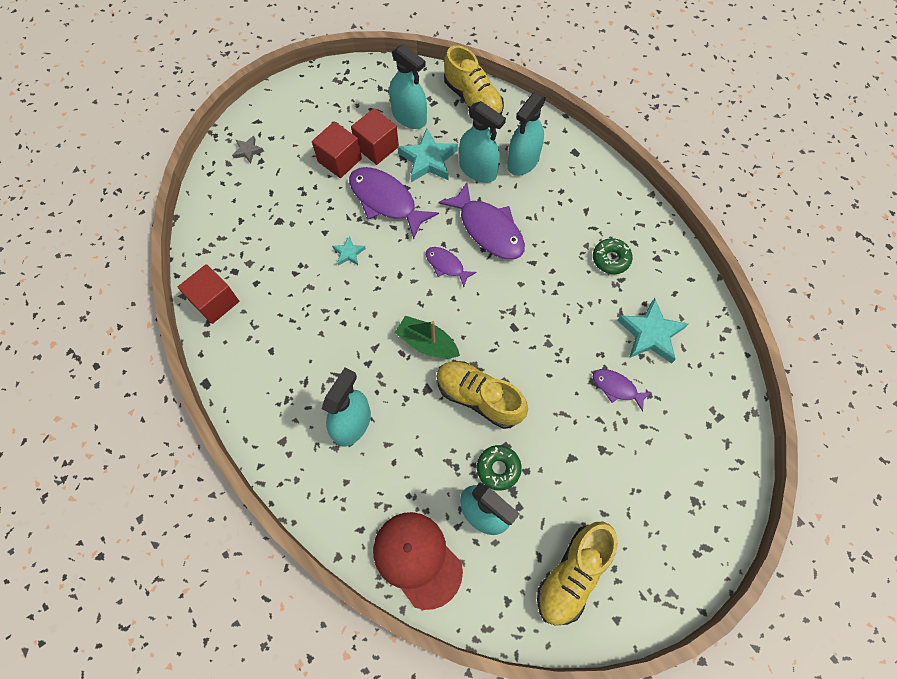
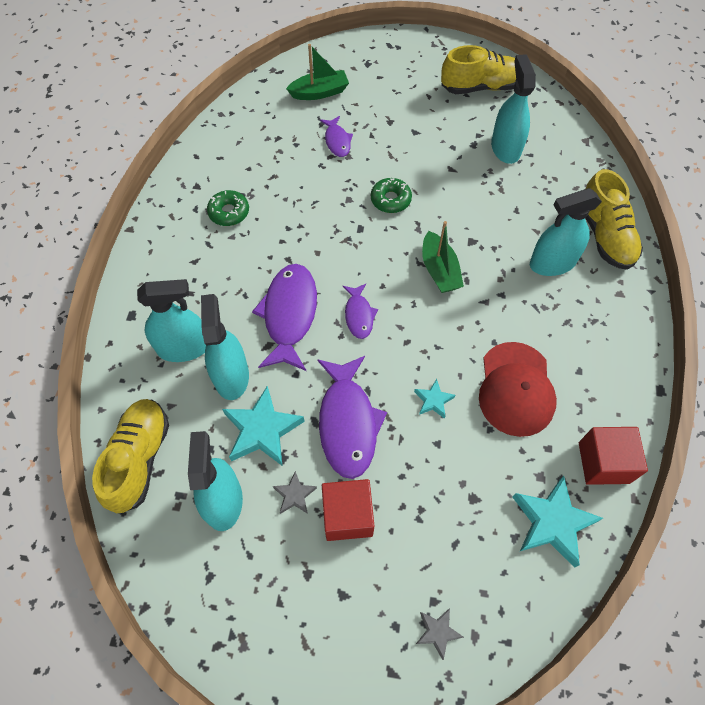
camera: 135 degrees left, 5 degrees down
(377, 147) = (294, 495): red cube -> grey star
(417, 559) = (574, 158): red cap -> red cap (516, 389)
(479, 397) = (438, 207): yellow shoe -> yellow shoe (604, 235)
(498, 468) = (470, 161): green donut -> green donut (390, 200)
(650, 334) = (272, 149): turquoise star -> turquoise star (552, 522)
(689, 425) = (319, 92): none -> green boat

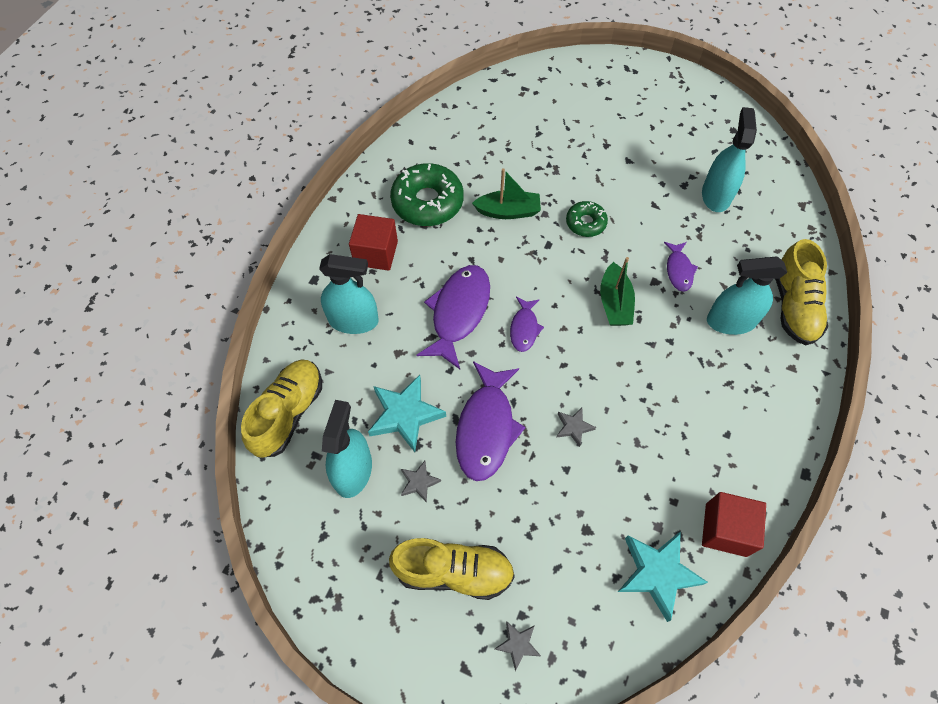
camera: 15 degrees right, 0 degrees up
(229, 212) = (427, 202): green donut -> green donut, size x1.79
(231, 376) = (390, 357): turquoise spray bottle -> none
(319, 92) = (545, 102): green boat -> green boat (508, 211)
(337, 141) = (549, 154): purple fish -> purple fish (678, 270)
(347, 515) = (463, 514): red cube -> red cube (376, 253)
(433, 400) = (574, 427): turquoise star -> grey star
(481, 87) = (708, 128): yellow shoe -> yellow shoe (453, 571)
(516, 389) = (658, 436): red cap -> none

